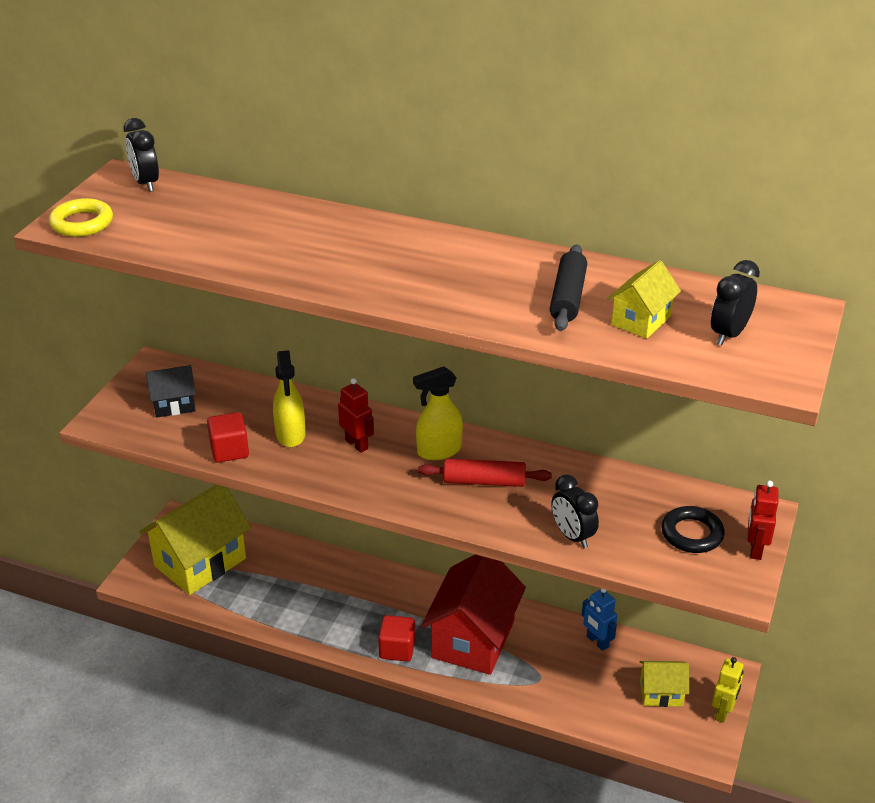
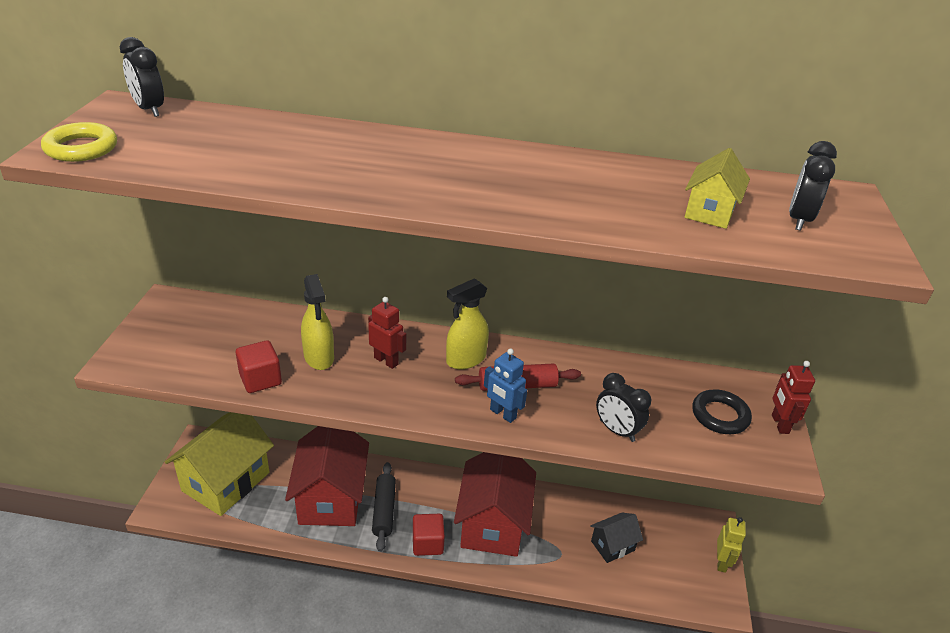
camera: 15 degrees left, 0 degrees up
(174, 405) = (194, 338): black house -> black house (612, 546)
(305, 591) = (331, 498): none -> red house
(568, 297) = (627, 195): black rolling pin -> black rolling pin (384, 510)
(597, 642) = (599, 511): blue robot -> blue robot (502, 414)
(661, 693) = (666, 552): yellow house -> none

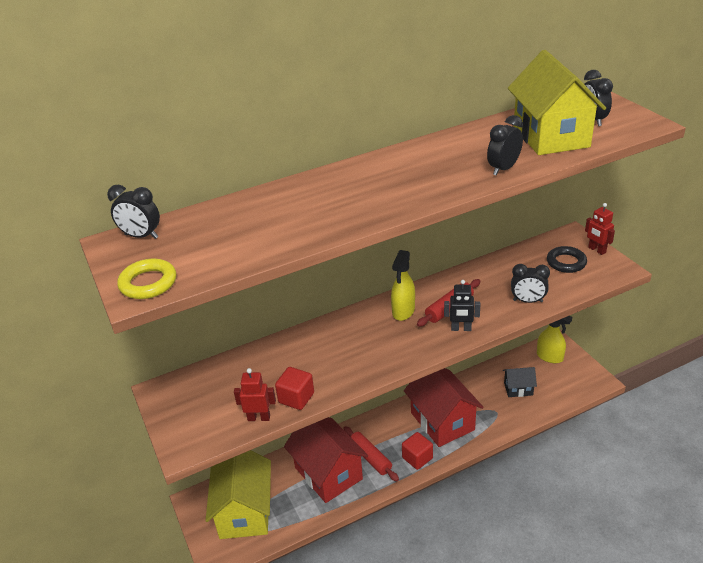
camera: 30 degrees left, 0 degrees up
(319, 357) = (315, 363): yellow spray bottle -> yellow spray bottle (550, 357)
(384, 510) = (370, 457): black rolling pin -> red rolling pin
(386, 361) = (358, 340): red robot -> red robot (259, 417)
(502, 414) = (461, 329): blue robot -> black robot
(589, 217) = (503, 169): none -> black clock
(612, 546) = (518, 389): black house -> black house turned 60 degrees clockwise
(709, 212) = (550, 136): yellow house -> yellow house, size x2.02
(721, 562) = (579, 360): yellow robot -> none

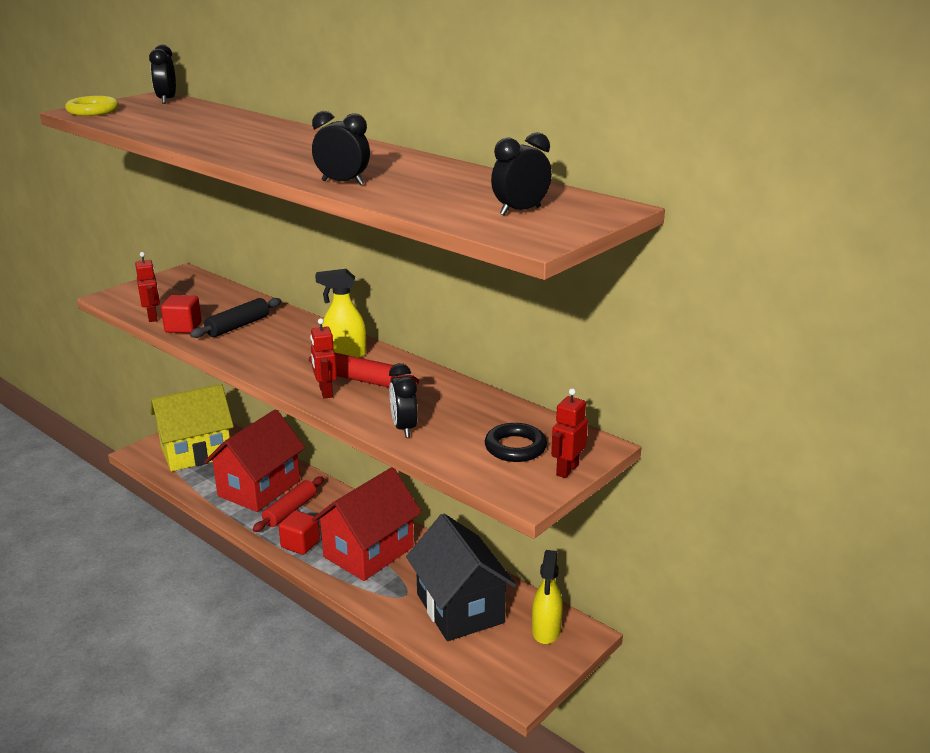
camera: 65 degrees right, 10 degrees down
(315, 363) = (238, 326): none -> black rolling pin
(461, 329) = (325, 392): black robot -> red robot
(518, 389) = (460, 608): black house -> black house, size x2.02
(550, 136) = (449, 195): yellow house -> none

